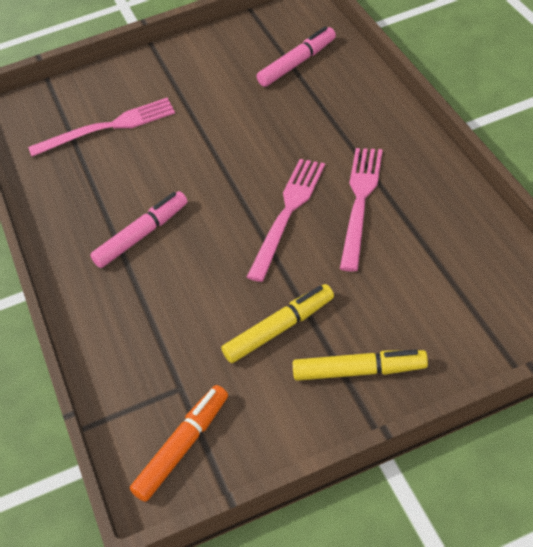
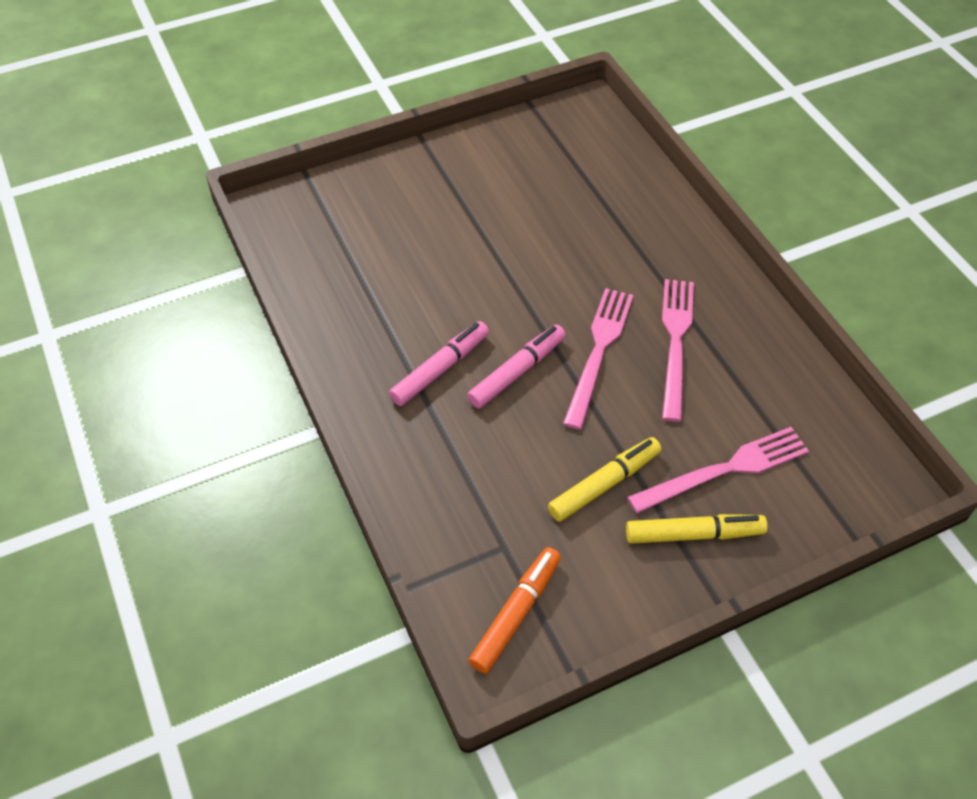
camera: 10 degrees left, 5 degrees up
(108, 127) = (385, 237): pink fork -> pink fork (724, 470)
(297, 63) = (590, 173): pink marker -> pink marker (517, 372)

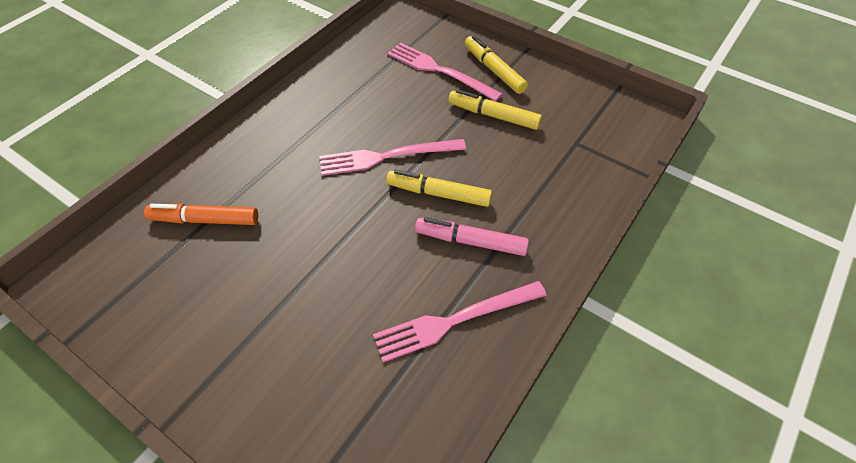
camera: 120 degrees left, 0 degrees up
(516, 614) = (611, 120): orange marker -> orange marker (205, 220)
(517, 372) = (438, 193): pink marker -> yellow marker
(675, 342) = (351, 121): pink fork -> pink fork (455, 320)

